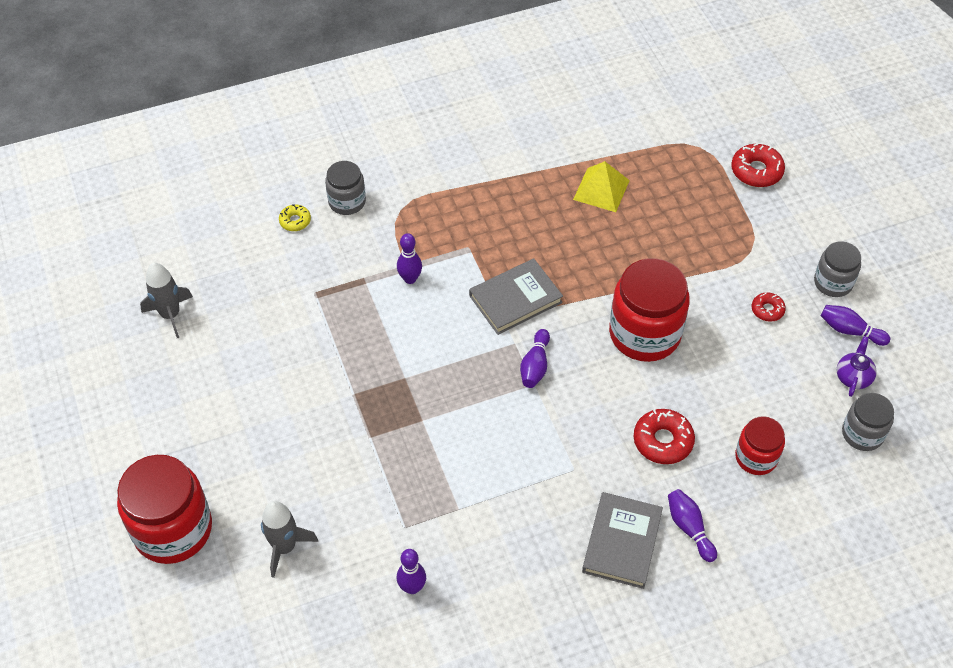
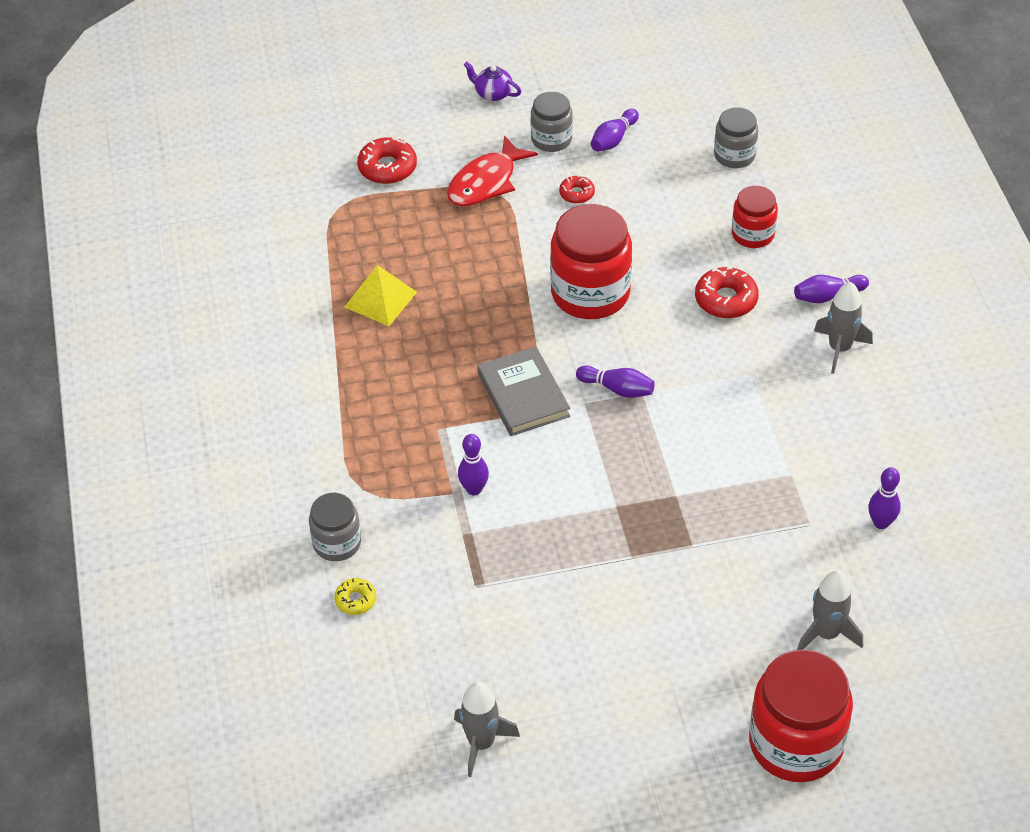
camera: 80 degrees left, 5 degrees down
(621, 542) = (839, 348): grey book -> grey rocket
(760, 241) = (486, 182): none -> red fish
(853, 377) = (668, 148): purple teapot -> purple teapot (493, 93)

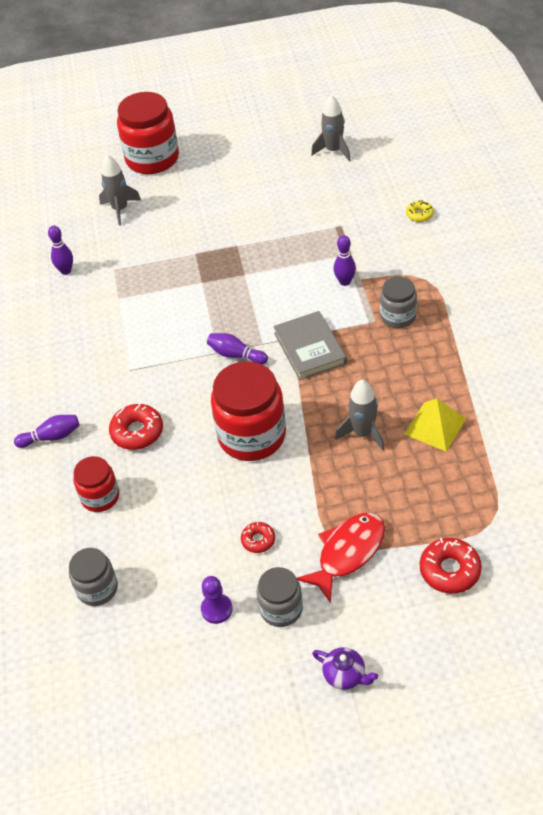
camera: 175 degrees left, 0 degrees up
(337, 543) = (438, 246): grey jar -> grey jar (398, 316)
(613, 139) = (216, 609): purple bowling pin -> purple pawn
(839, 348) = (56, 391): grey rocket -> grey rocket (363, 433)

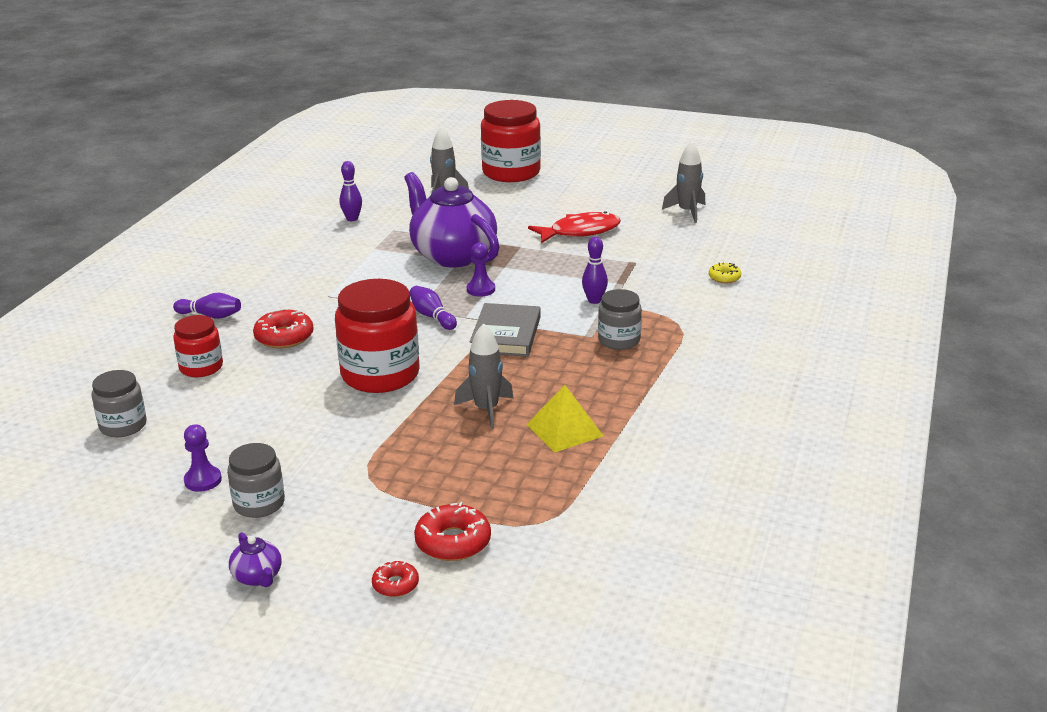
camera: 25 degrees right, 20 degrees down
(191, 279) = (452, 255): none -> purple teapot
(247, 308) = (481, 289): none -> purple pawn
(258, 540) = (298, 447): red donut -> red donut (395, 584)
(347, 553) = (369, 489): red fish -> red fish (580, 232)

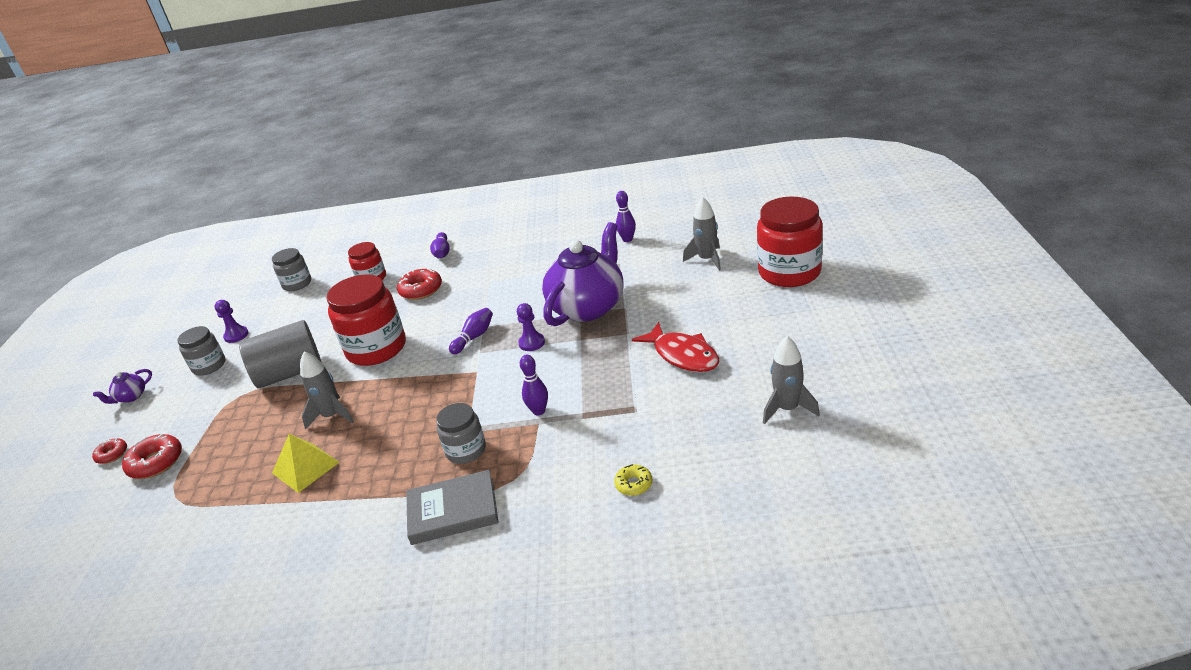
camera: 75 degrees right, 5 degrees up
(361, 436) = (290, 373): none -> grey cylinder
(506, 334) = (456, 383): grey book -> grey book (453, 511)

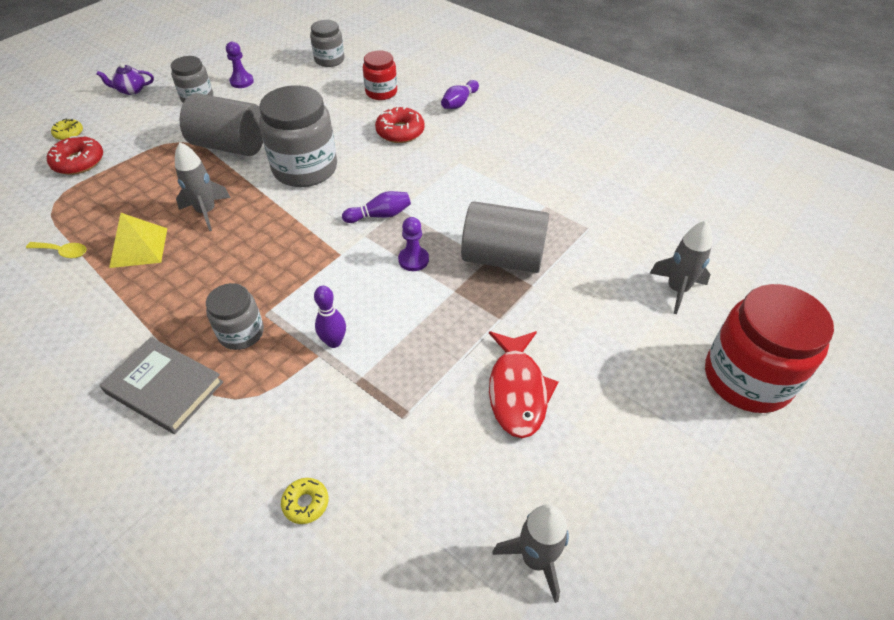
camera: 35 degrees right, 15 degrees up
(112, 454) = (69, 133): red donut -> yellow donut
(238, 513) = (63, 252): none -> yellow spoon
(376, 348) = (305, 168): red jar -> grey jar
(588, 307) = (503, 258): purple teapot -> grey cylinder
(627, 239) = (628, 204): purple bowling pin -> none

